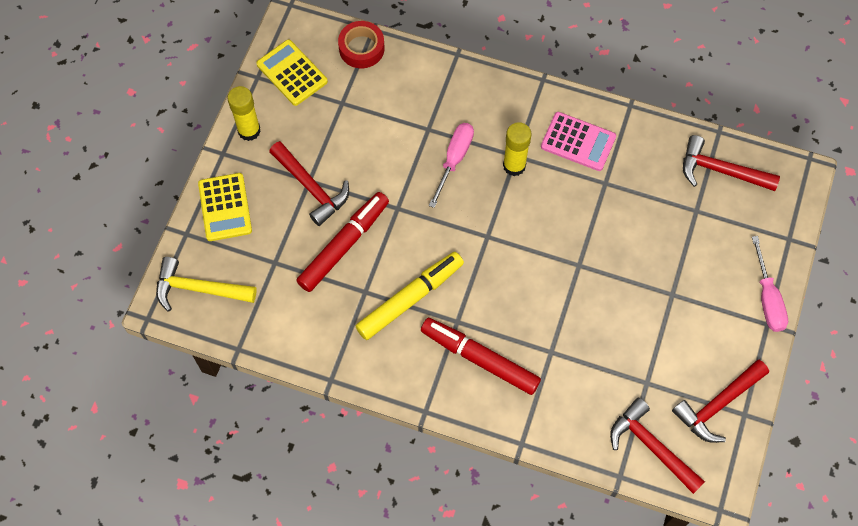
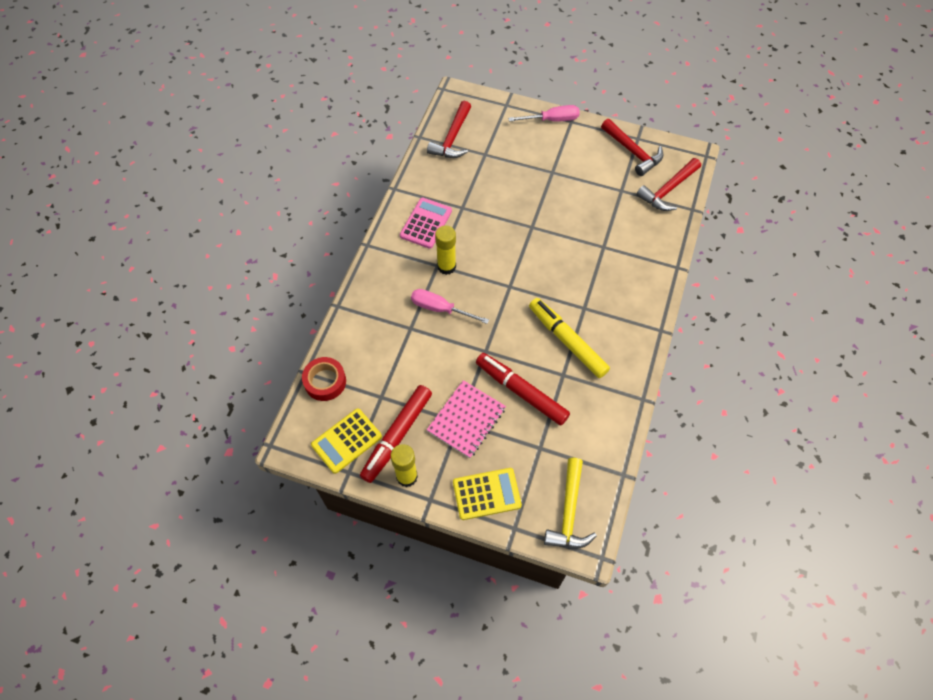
camera: 90 degrees left, 5 degrees down
(311, 188) = (466, 420): red hammer -> pink notebook
(480, 359) = (614, 292): red marker -> red marker (397, 435)

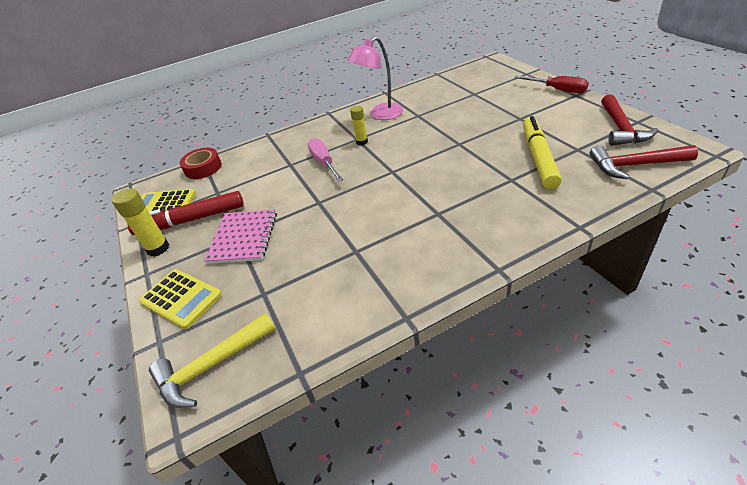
camera: 50 degrees right, 20 degrees down
(426, 223) = (380, 115): pink calculator -> pink lamp
(446, 266) = (362, 142): yellow glue stick -> yellow glue stick, size x0.66
(452, 138) = (460, 80): red hammer -> none
(466, 420) = (243, 238): pink notebook -> pink notebook turned 75 degrees counterclockwise
(521, 392) = (306, 244): red marker -> none
(552, 120) = (558, 90): pink screwdriver -> red screwdriver
(567, 341) = (391, 229): yellow marker -> yellow marker (538, 158)

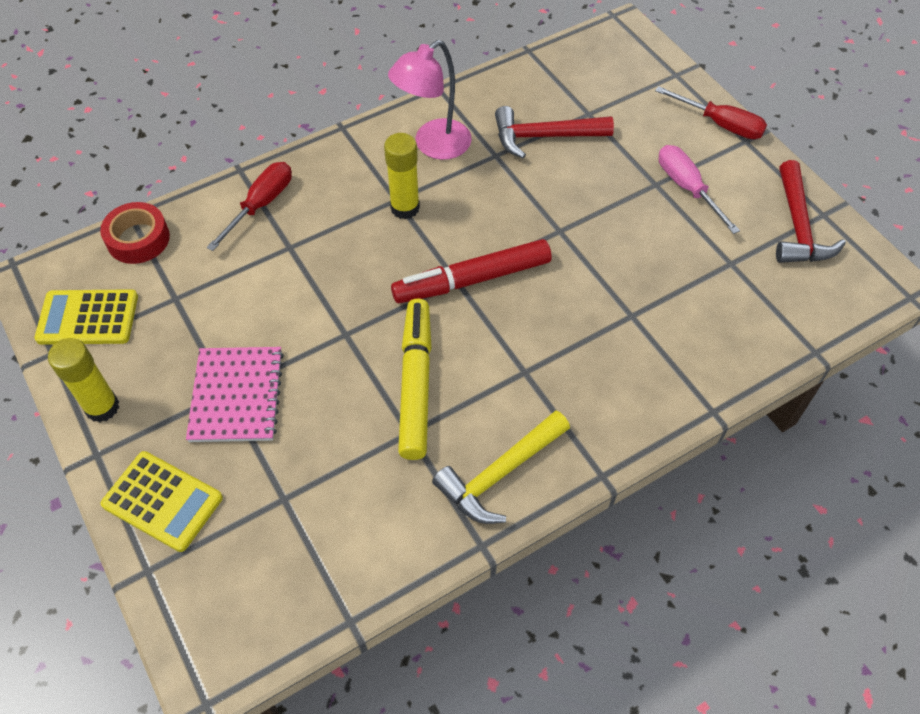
camera: 10 degrees left, 15 degrees up
(191, 220) = (144, 354): red marker -> red marker (473, 280)
(211, 366) = (231, 609): yellow hammer -> yellow hammer (500, 474)
(276, 148) = (261, 205): none -> red screwdriver
(324, 163) = (346, 249): pink screwdriver -> pink screwdriver (687, 188)
(362, 142) = (405, 208): yellow glue stick -> yellow glue stick, size x1.51
(538, 158) = (674, 276): yellow marker -> yellow marker (415, 384)
(634, 165) = (802, 305): red hammer -> red hammer (544, 136)

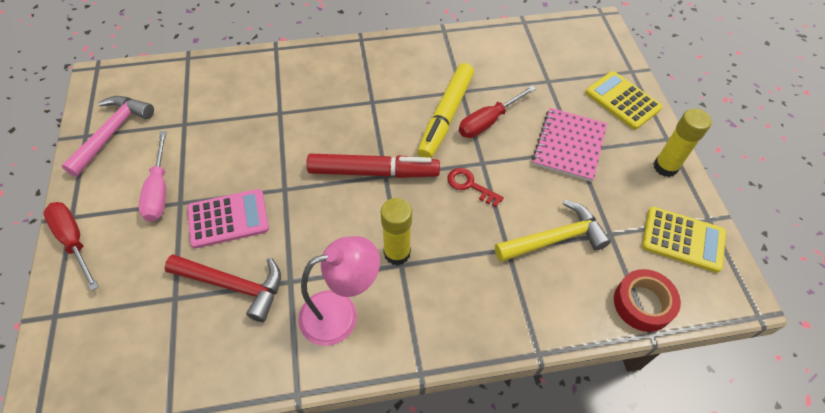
camera: 160 degrees left, 0 degrees up
(261, 205) = (524, 302): red screwdriver -> red screwdriver (488, 122)
(352, 301) = (470, 185): none -> red key
(500, 474) = (417, 56): yellow hammer -> yellow hammer (555, 238)
(594, 185) = (228, 218): none -> pink calculator
(798, 226) = (112, 133): red hammer -> pink hammer

